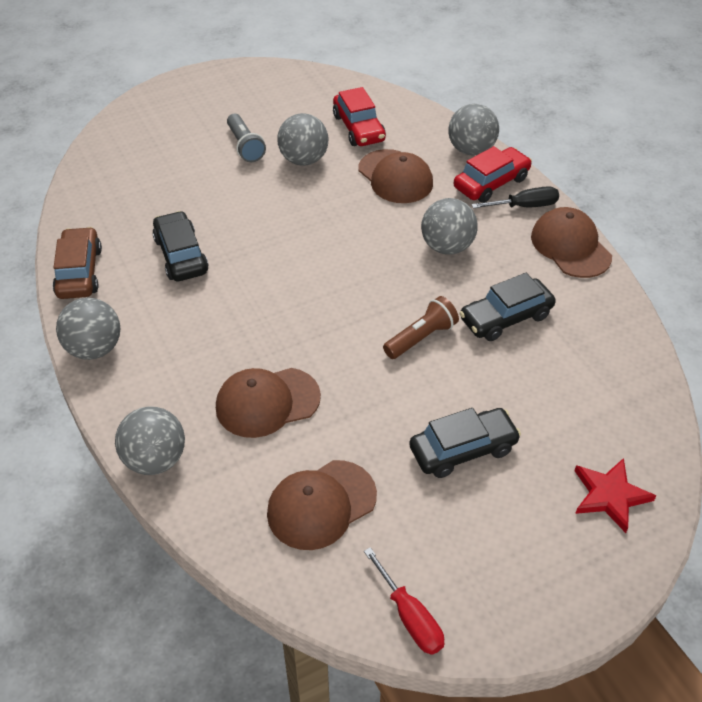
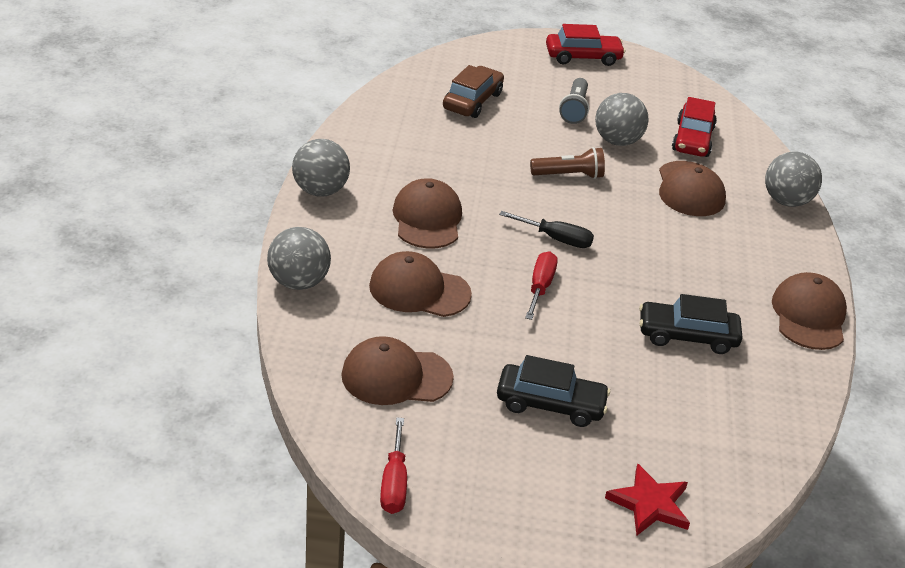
camera: 30 degrees right, 10 degrees down
(79, 272) = (355, 136): brown car -> brown car (472, 101)
(181, 255) = (445, 161): black car -> none
(214, 324) = (427, 219): none -> brown cap
(361, 338) = (540, 287): none -> red screwdriver
(421, 337) = (593, 312): brown flashlight -> brown flashlight (569, 175)
(447, 247) = (686, 261): grey ball -> none
(491, 183) = (780, 234): red car -> red car (583, 57)
(524, 206) = (795, 266): black screwdriver -> black screwdriver (556, 239)

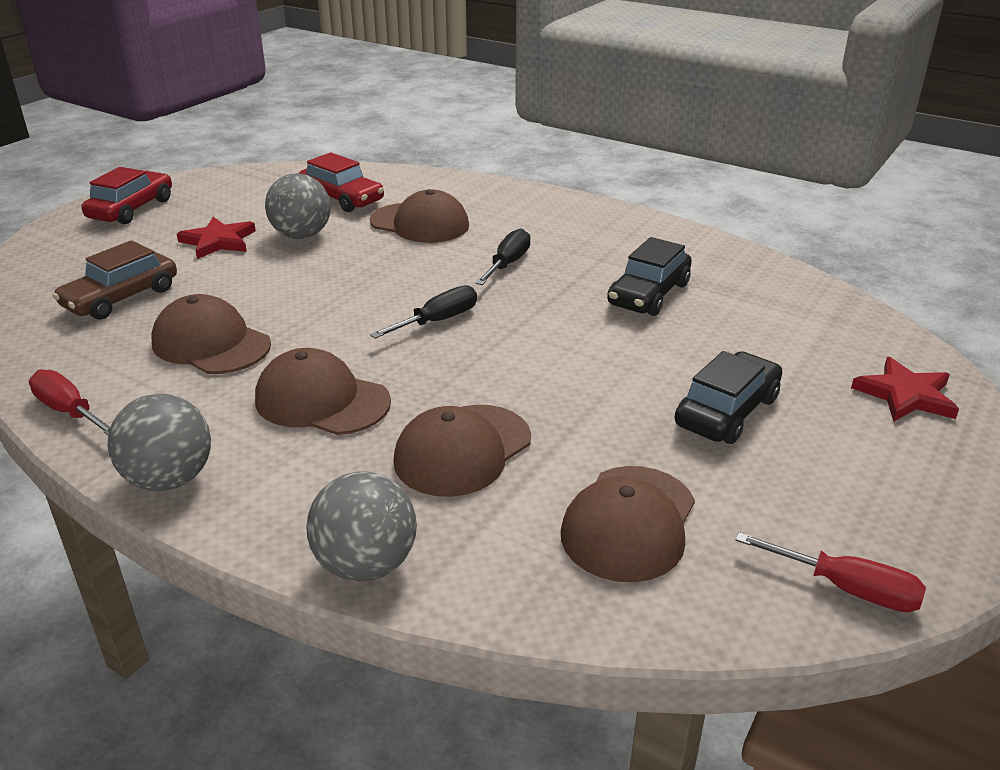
camera: 60 degrees left, 5 degrees down
(472, 101) = (121, 298): brown car -> brown car turned 105 degrees counterclockwise
(540, 287) = (516, 357): red screwdriver -> red screwdriver (69, 411)
(569, 175) = (331, 279): brown flashlight -> none
(574, 109) = (218, 241): grey flashlight -> red star
(667, 251) = (507, 264): none -> black screwdriver
(786, 201) = (478, 187): grey ball -> none
(809, 316) = (649, 227): brown cap -> brown cap (211, 343)

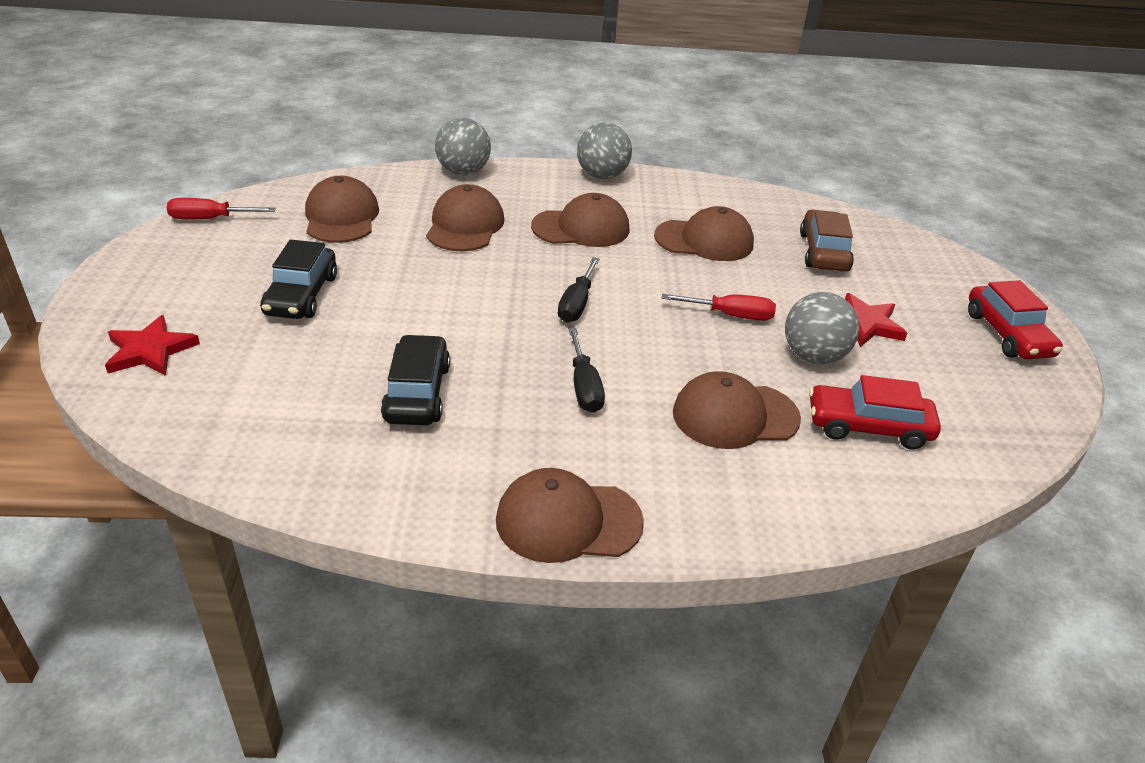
camera: 145 degrees right, 5 degrees up
(69, 411) = (707, 187): red screwdriver -> red screwdriver (731, 315)
(594, 211) = (568, 521): none -> brown cap

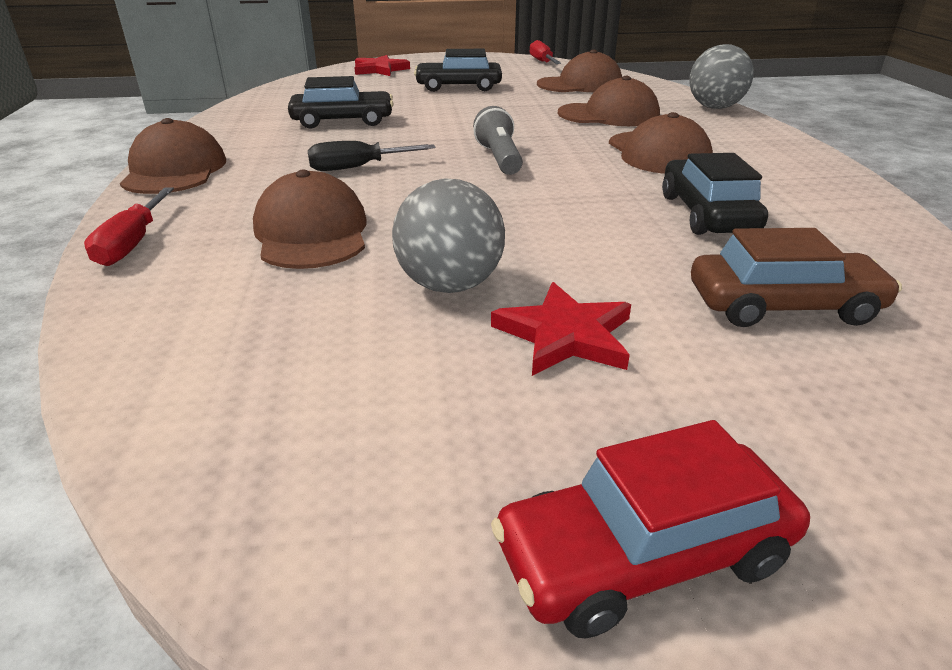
camera: 85 degrees right, 5 degrees down
(577, 304) = (499, 159): black screwdriver -> grey flashlight
(602, 176) = (804, 157): grey ball -> none
(704, 240) = (707, 214): brown cap -> black car
(731, 315) = (524, 230): red screwdriver -> red screwdriver (132, 243)
(868, 427) = (284, 321): red car -> none

